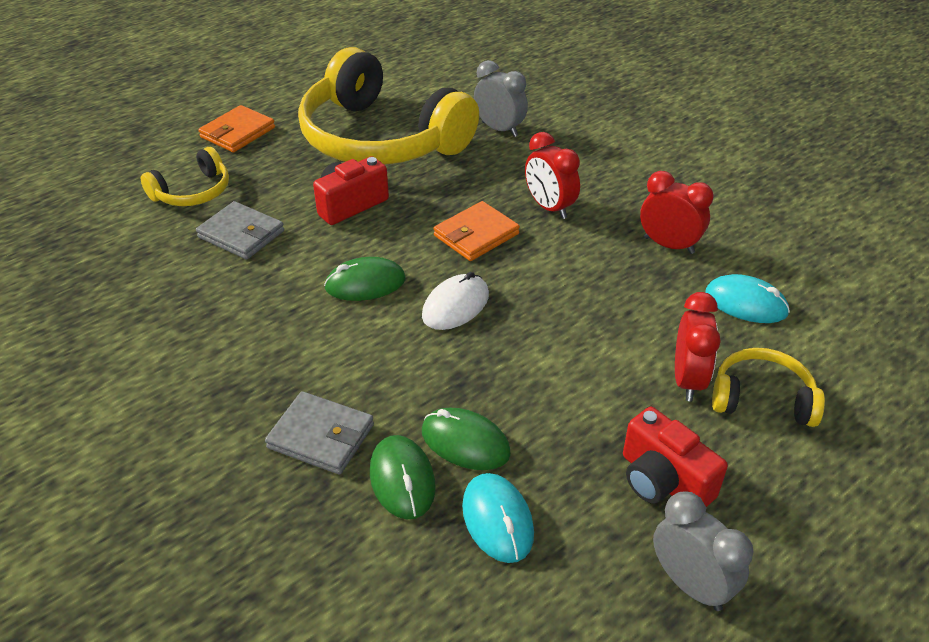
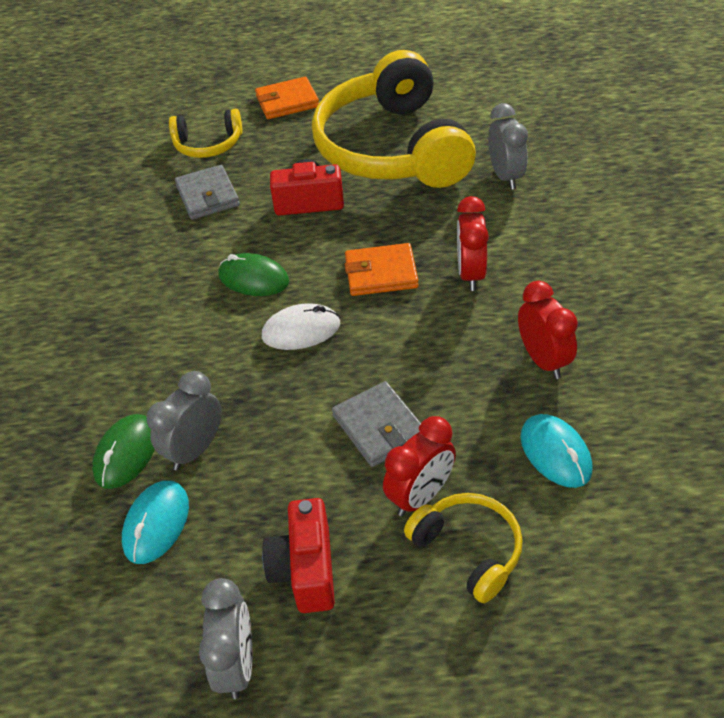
camera: 40 degrees right, 5 degrees up
(321, 436) = (108, 389): grey wallet -> grey wallet (379, 427)
(465, 442) = (195, 449): green mouse -> grey clock

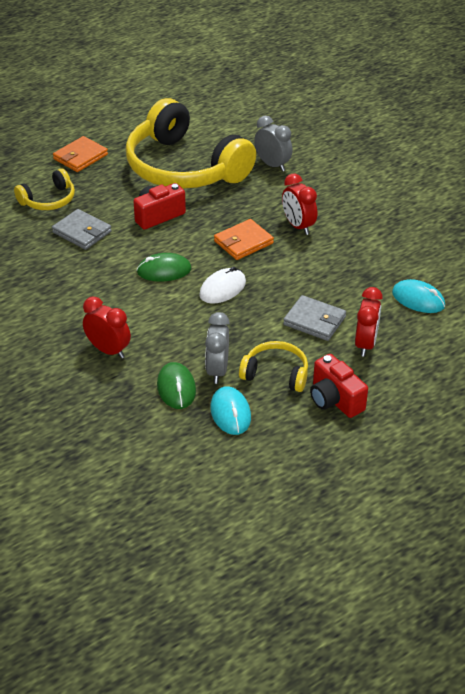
camera: 35 degrees left, 5 degrees down
(237, 664) = (337, 453): grey clock -> none
(469, 549) = (410, 358): yellow headphones -> yellow headphones (276, 373)
(543, 360) = (376, 257): red clock -> red clock (108, 350)

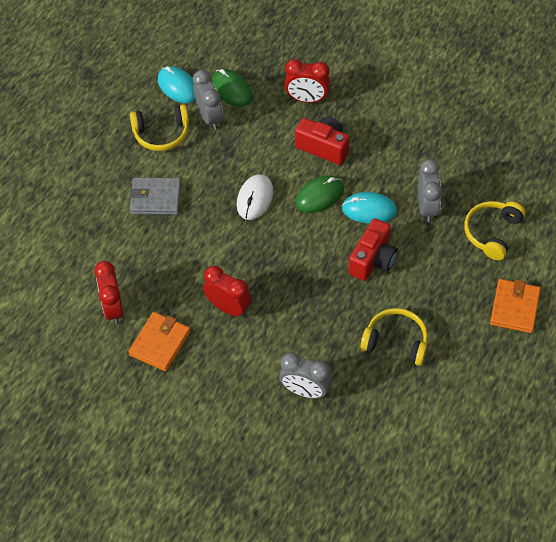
camera: 155 degrees right, 15 degrees up
(82, 232) = (427, 207): grey wallet -> grey clock
(184, 168) = (396, 341): yellow headphones -> yellow headphones, size x0.45
(243, 242) = (269, 262): orange wallet -> orange wallet (160, 343)
(334, 400) = (104, 130): red camera -> red camera (323, 147)
(365, 344) = (101, 192): red clock -> red clock (113, 308)
(418, 299) = (73, 262): turquoise mouse -> turquoise mouse (369, 210)

